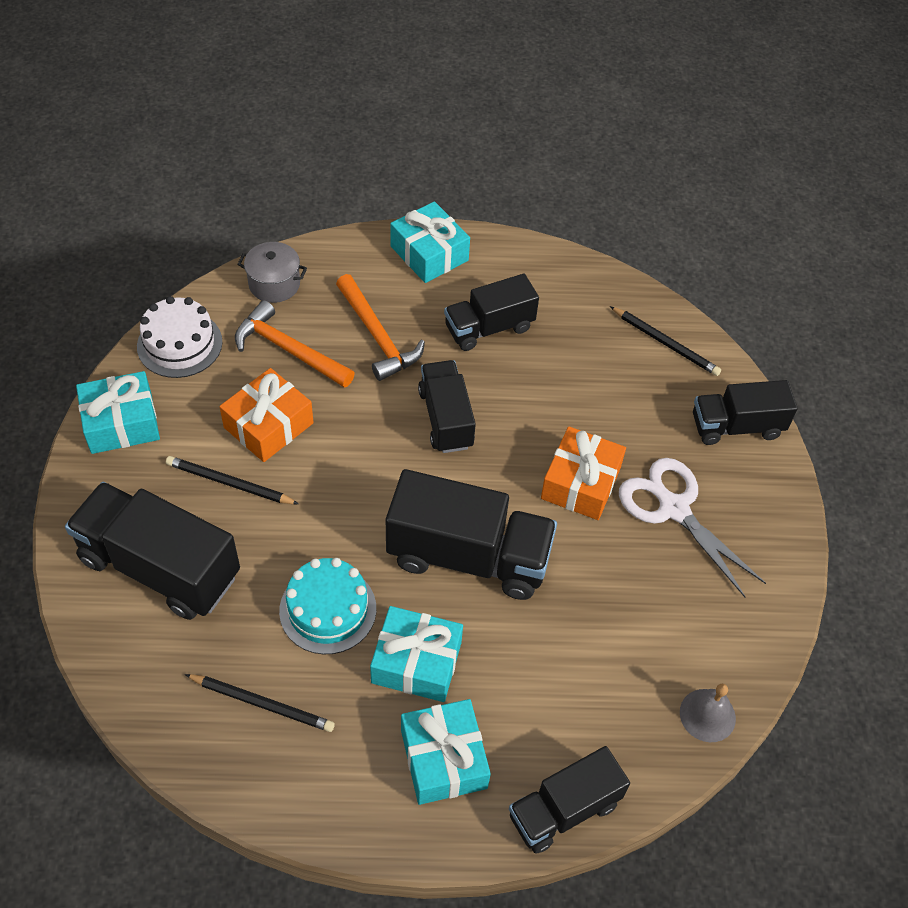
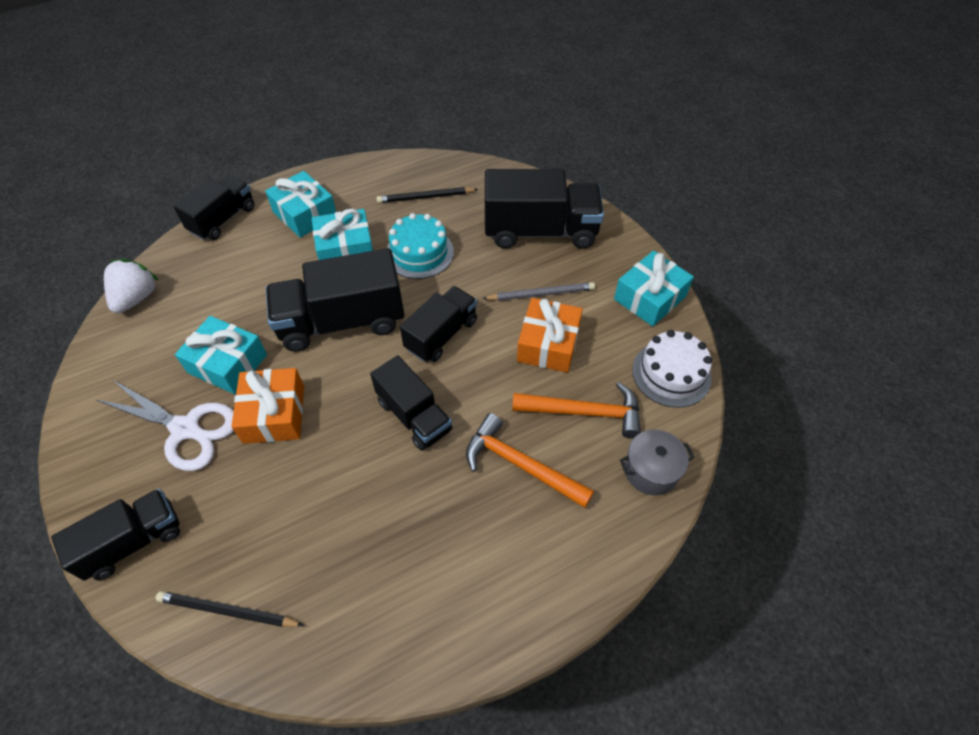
camera: 155 degrees right, 0 degrees up
(229, 483) = (541, 294): black pencil -> grey pencil
(429, 253) = (535, 595): turquoise gift -> turquoise gift (227, 364)
(489, 328) = (423, 530): black truck -> black truck (441, 335)
(707, 715) = (136, 298): grey bell -> white strawberry

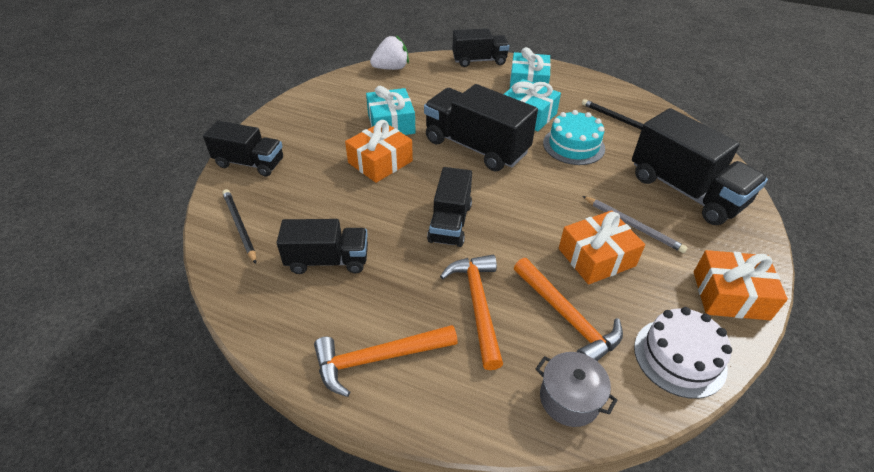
camera: 50 degrees right, 10 degrees down
(186, 429) = (334, 137): white scissors -> none
(441, 335) = (526, 196): black truck -> black truck (328, 260)
(509, 583) = (377, 359): none -> orange hammer
(650, 298) = (730, 295): turquoise gift -> orange gift

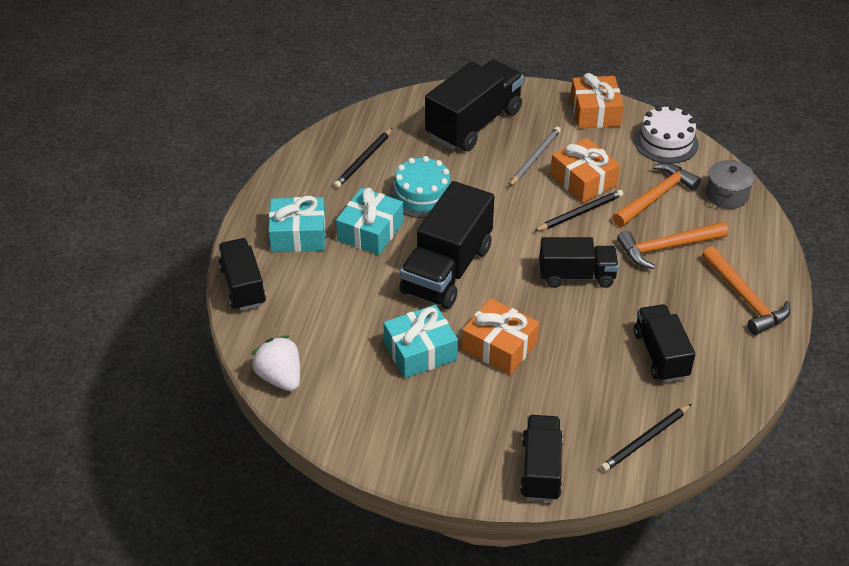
camera: 100 degrees left, 0 degrees up
(542, 244) = (580, 213): none -> black pencil

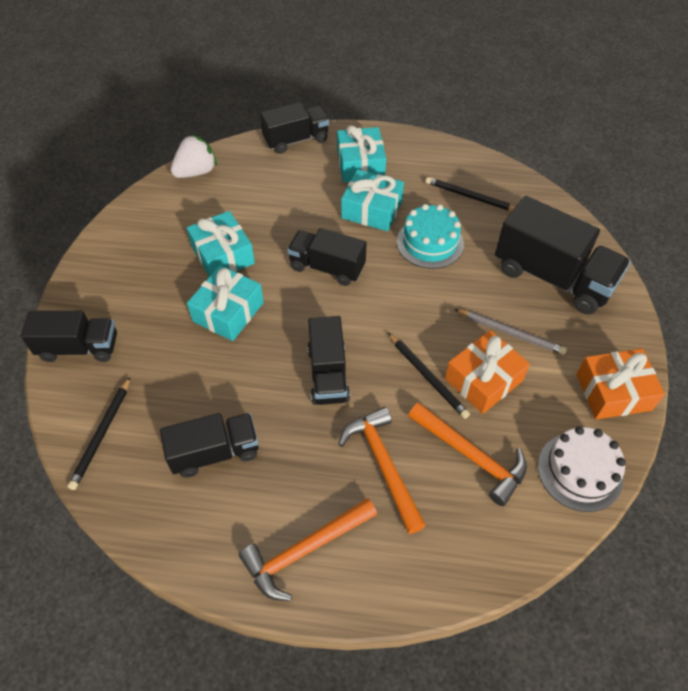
camera: 85 degrees right, 10 degrees up
(447, 270) = (327, 267): black truck -> black truck, size x0.63
(499, 346) = (228, 312): orange gift -> turquoise gift
(645, 440) = (102, 434): black pencil -> black pencil turned 120 degrees counterclockwise
(727, 195) = (492, 542): grey pot -> none

